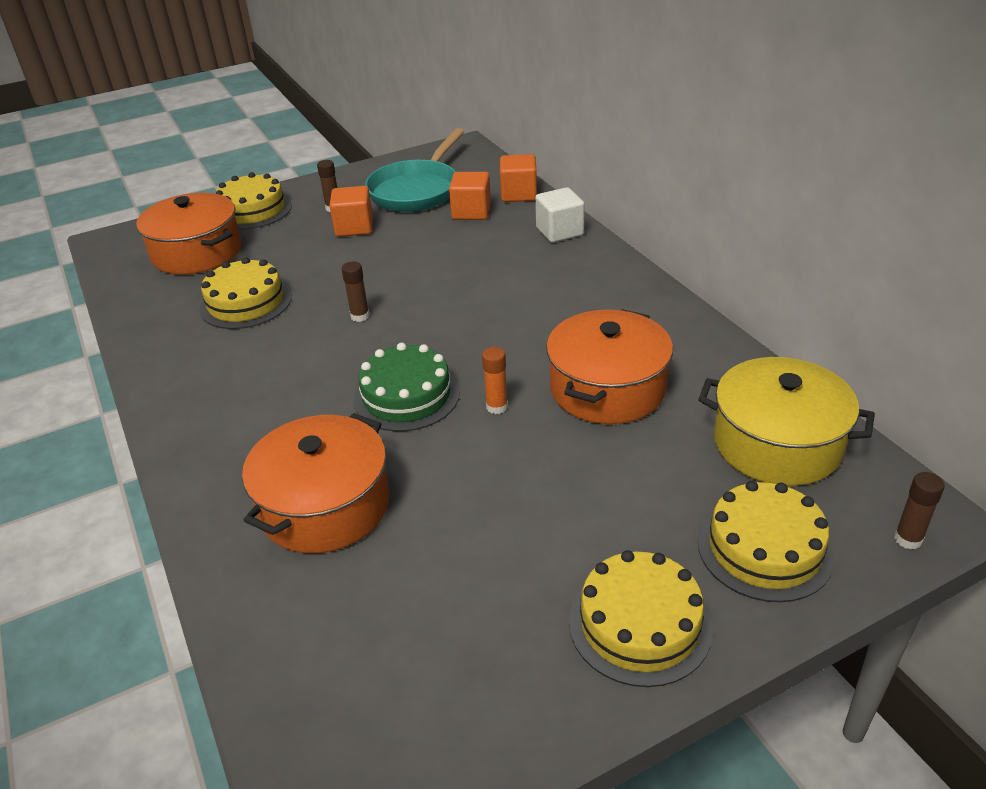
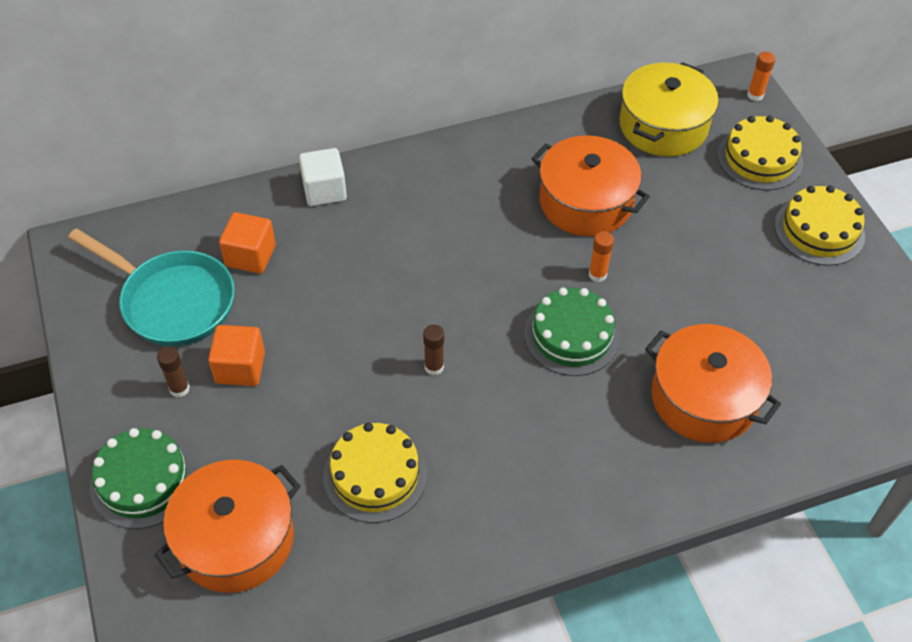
camera: 85 degrees left, 15 degrees up
(253, 210) = (143, 480): yellow cake -> green cake
(518, 194) = (227, 211): orange cube -> none
(908, 539) = (755, 95): brown glue stick -> orange glue stick

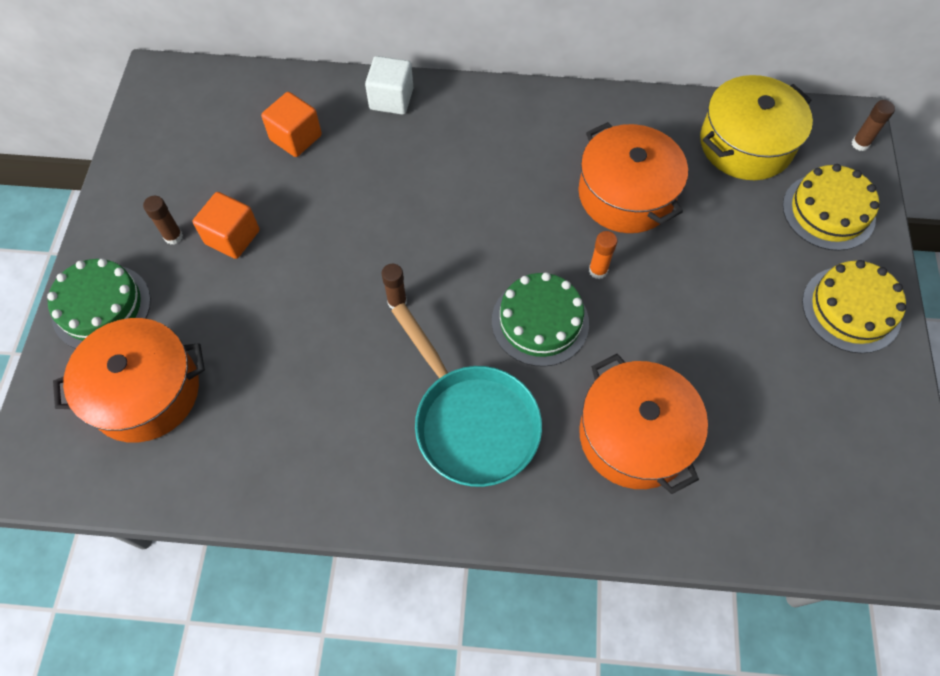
camera: 25 degrees right, 10 degrees up
(172, 301) = (210, 155): turquoise pan -> turquoise pan (471, 422)
(375, 475) = (291, 383): yellow cake -> none
(755, 95) = (860, 144): orange glue stick -> brown glue stick

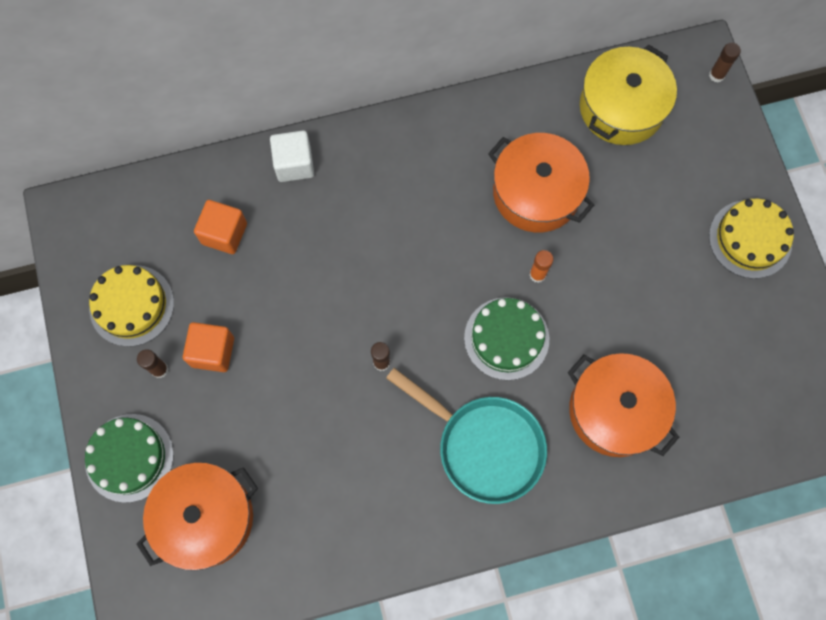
camera: 20 degrees left, 10 degrees up
(828, 211) = (708, 152): yellow cake -> yellow cake (132, 305)

